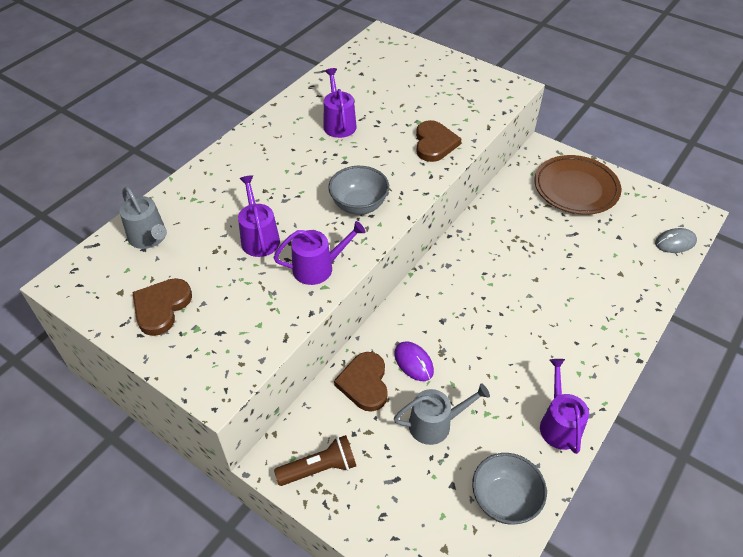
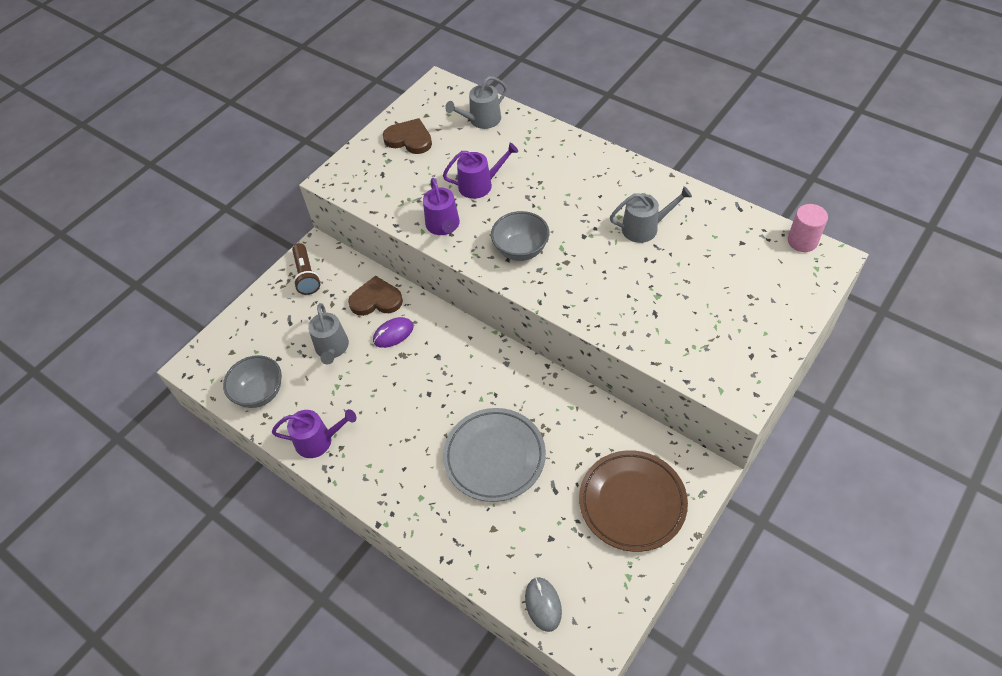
camera: 95 degrees right, 5 degrees up
(339, 123) = (644, 228): purple watering can -> grey watering can
(362, 45) = (802, 241): none -> pink cylinder
(434, 143) = (619, 310): brown heart -> none
(551, 273) = (494, 457): none -> grey plate

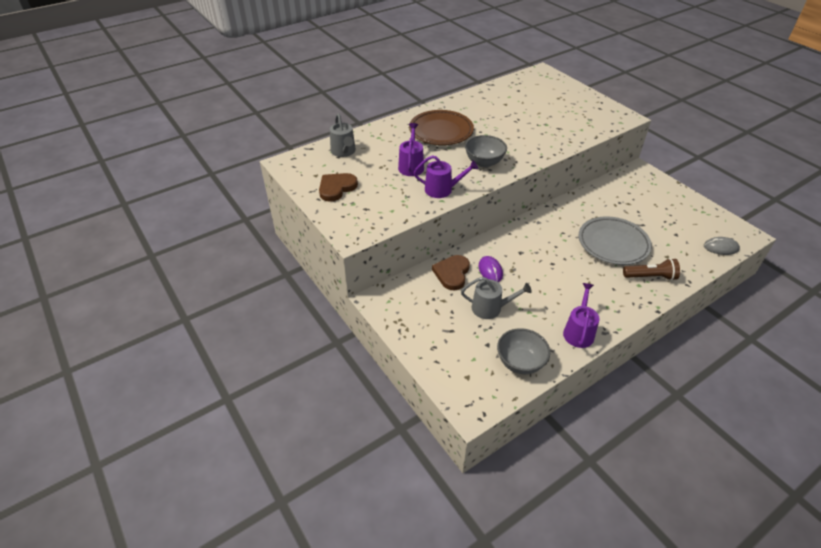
camera: 75 degrees left, 10 degrees down
(306, 275) = (403, 311): brown flashlight -> brown flashlight (650, 276)
(632, 502) = (655, 198): brown plate -> brown plate (441, 131)
(644, 228) = (490, 115): grey watering can -> none
(802, 241) = (526, 74): pink cylinder -> none

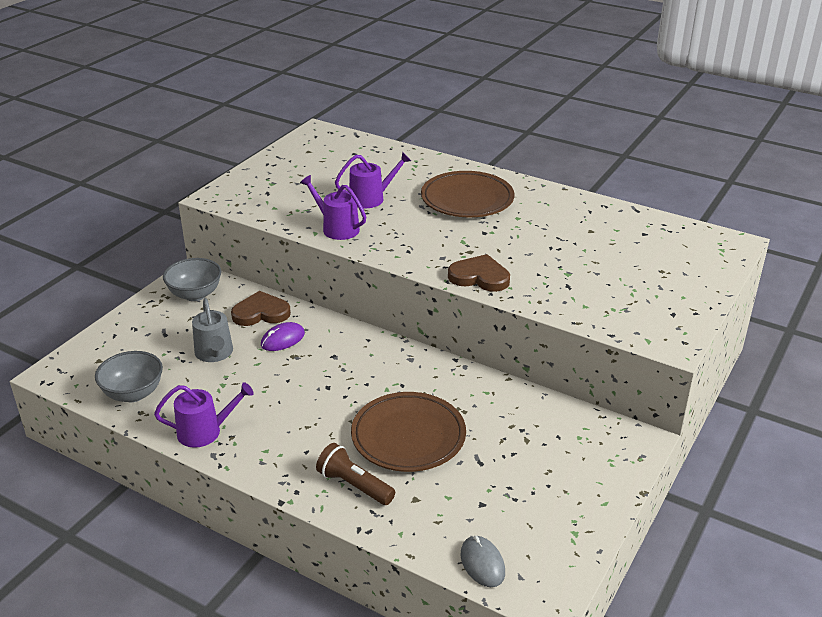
camera: 65 degrees right, 10 degrees down
(336, 188) = (293, 168): brown heart -> brown heart (479, 277)
(344, 151) = (366, 154): grey watering can -> none
(442, 189) = (337, 228): purple watering can -> purple watering can turned 150 degrees clockwise
(484, 162) = (421, 243): grey bowl -> grey bowl (195, 294)
(613, 244) = (408, 437): grey plate -> brown plate
(650, 276) = (354, 485): brown flashlight -> brown flashlight turned 150 degrees clockwise

